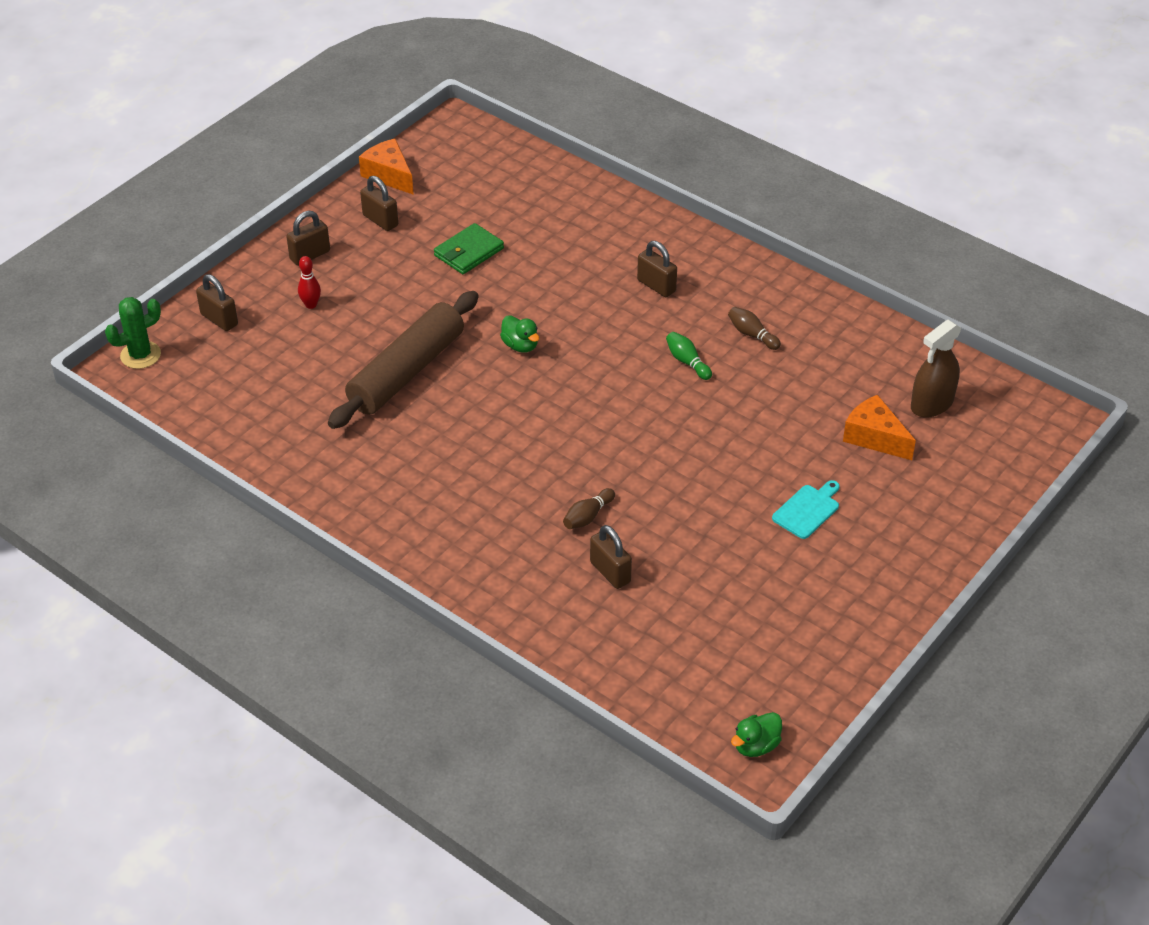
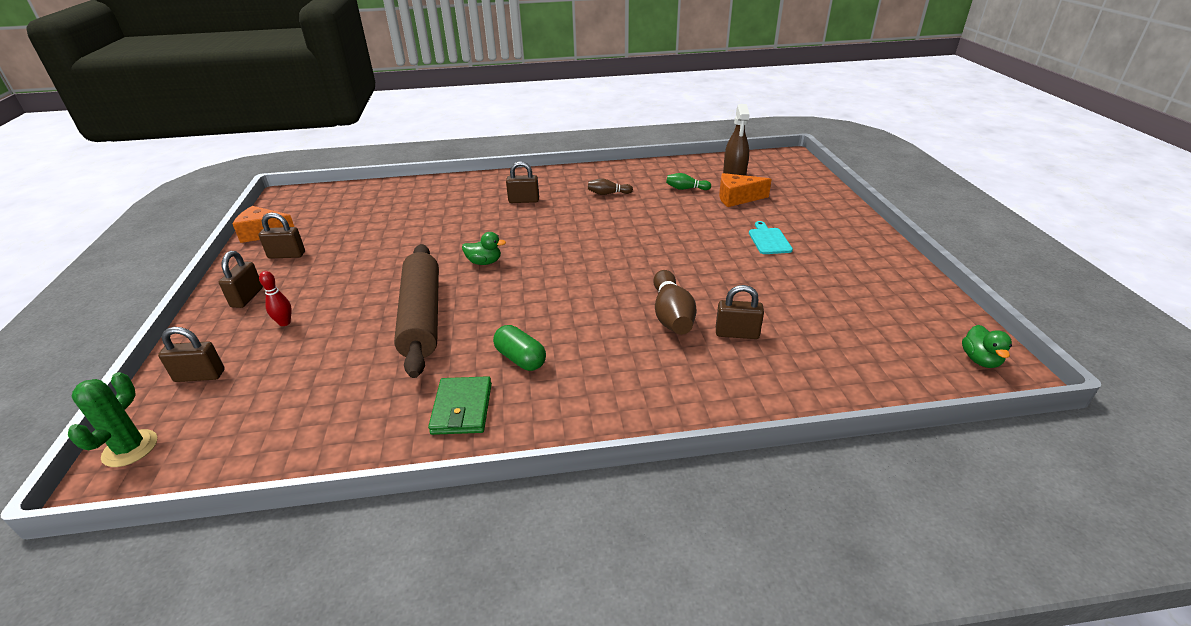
camera: 45 degrees left, 10 degrees down
(426, 466) = (520, 359): none -> green capsule
(469, 252) = (379, 240): green wallet -> green wallet (462, 408)
(588, 516) = (671, 315): brown bowling pin -> brown bowling pin, size x1.77
(687, 362) = (595, 219): green bowling pin -> green bowling pin (686, 189)

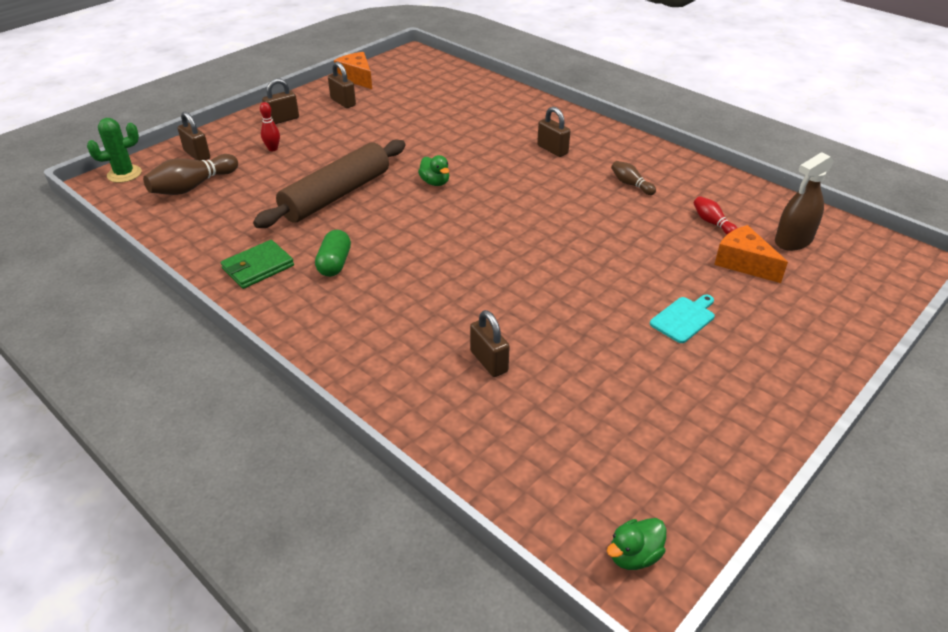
camera: 50 degrees right, 5 degrees up
(671, 315) = (473, 312): brown bowling pin -> brown bowling pin (192, 186)
(686, 189) = (712, 223): green bowling pin -> red bowling pin

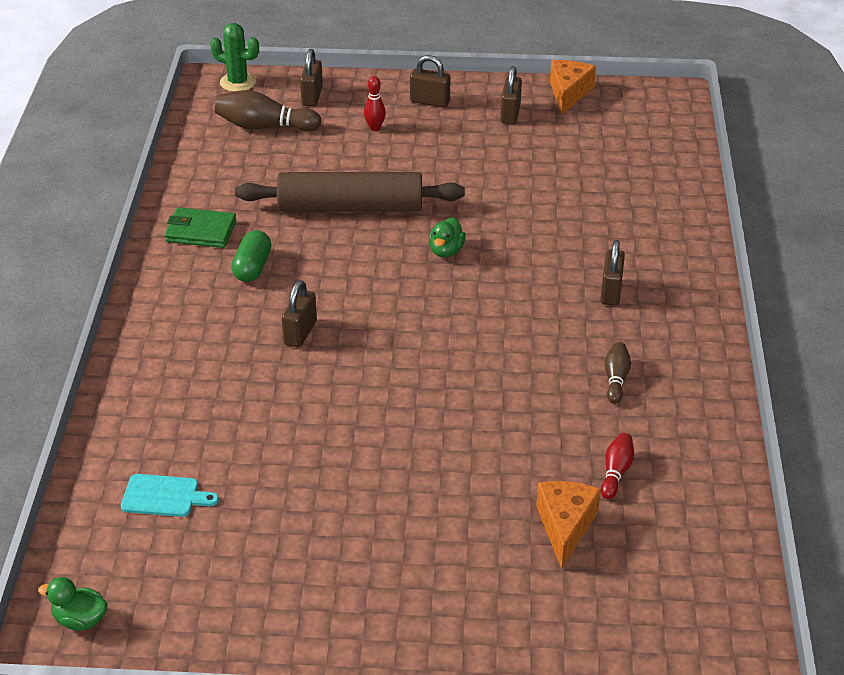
camera: 50 degrees right, 0 degrees up
(334, 263) = (252, 267): green capsule -> green capsule turned 45 degrees counterclockwise
(489, 361) = (221, 427): brown padlock -> brown padlock (300, 333)
(684, 318) = (417, 522): turquoise cutting board -> turquoise cutting board (164, 496)
(793, 240) = (659, 549): brown spray bottle -> none

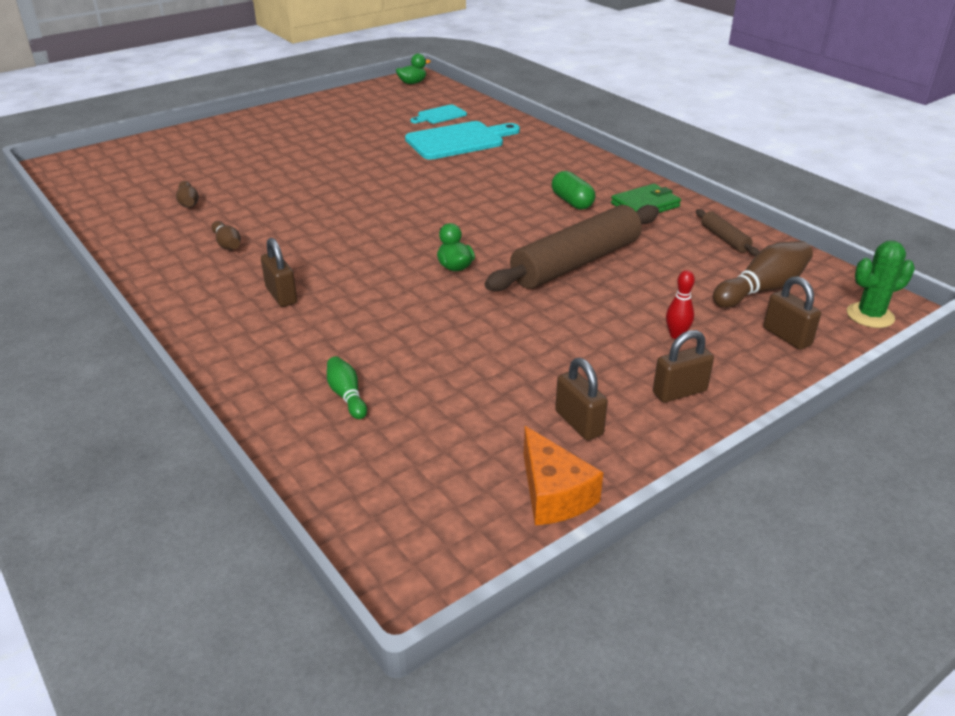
camera: 140 degrees right, 5 degrees down
(207, 171) = (724, 239): none -> brown rolling pin
(217, 424) = (459, 140): none -> turquoise cutting board
(300, 333) = (480, 186): brown padlock -> none
(565, 526) = (203, 173): orange cheese -> none
(616, 472) = (188, 202): red bowling pin -> brown bowling pin
(630, 190) = (347, 396): none -> green bowling pin

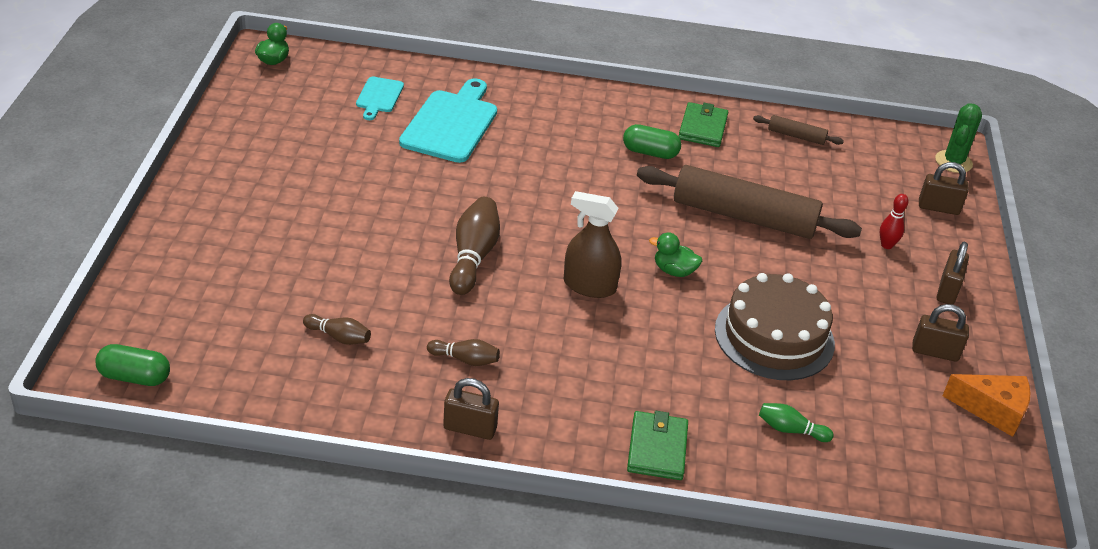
camera: 50 degrees left, 5 degrees up
(70, 174) = (134, 377): none -> green capsule
(235, 348) = (657, 449): none -> green wallet
(281, 295) = (602, 380): brown padlock -> brown padlock (470, 428)
(378, 247) = (589, 286): none -> brown spray bottle
(453, 338) = (774, 336): none -> brown cake
(576, 263) = (744, 216): brown rolling pin -> brown rolling pin turned 75 degrees counterclockwise
(762, 289) = (876, 173): brown bowling pin -> brown bowling pin (473, 256)

